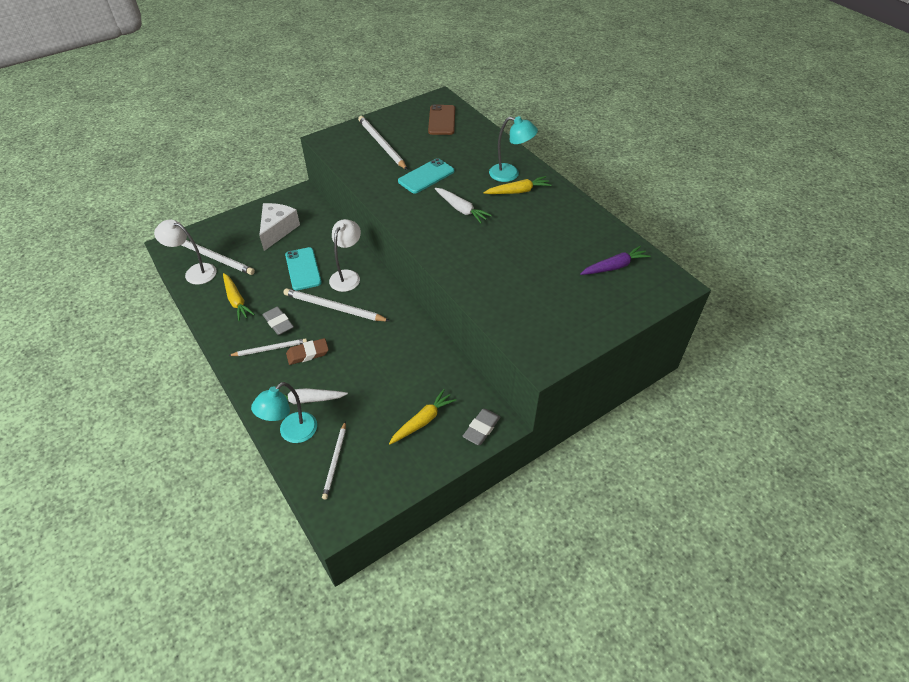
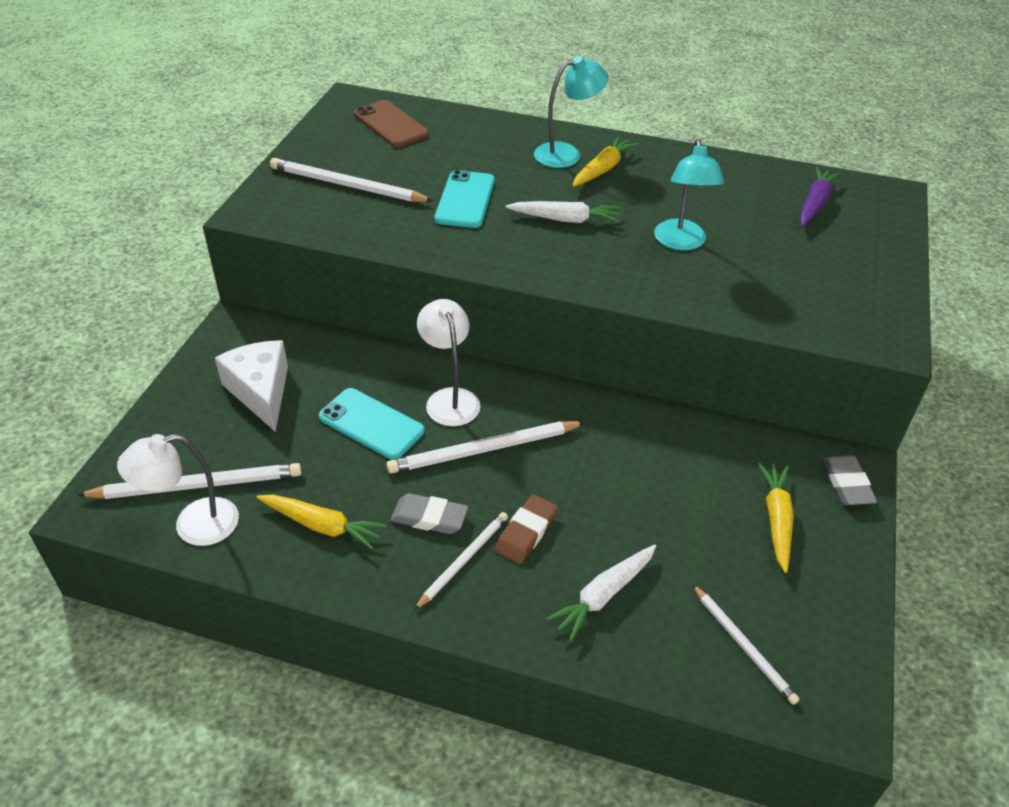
camera: 40 degrees left, 5 degrees down
(292, 433) = (642, 651): turquoise lamp -> turquoise lamp (681, 242)

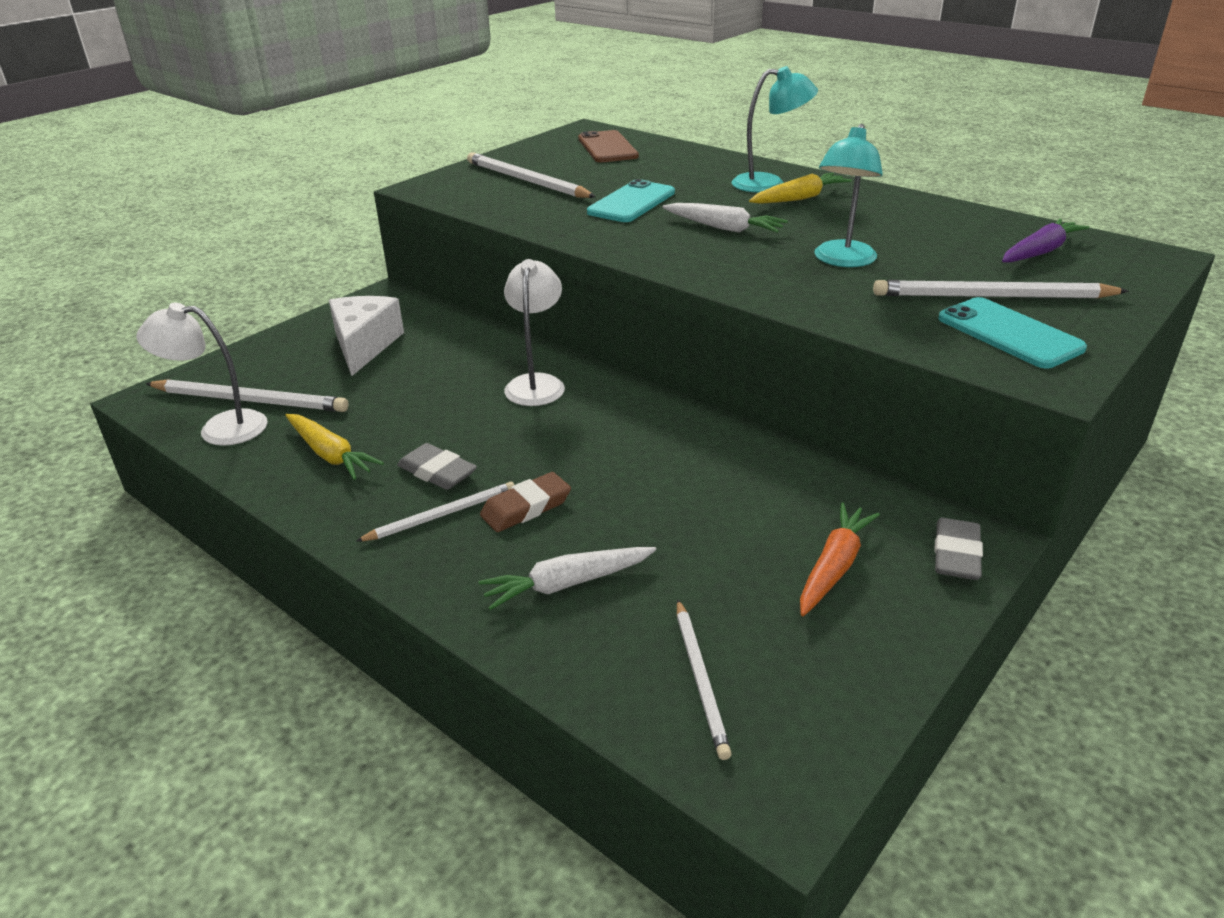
camera: 25 degrees right, 10 degrees down
(371, 424) = (444, 388): turquoise phone -> turquoise phone (1009, 333)
(483, 450) = (537, 430): white pencil -> white pencil (992, 296)
(776, 520) = (833, 567): yellow carrot -> orange carrot

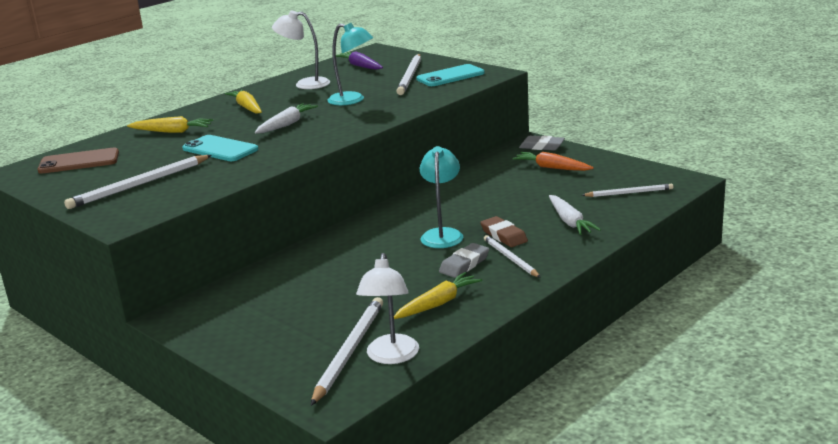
camera: 85 degrees left, 10 degrees down
(364, 345) = (270, 314): white cheese -> none
(536, 383) = (359, 242): white lamp -> white lamp (305, 84)
(701, 172) = (172, 131): none -> yellow carrot
(769, 184) = (213, 114): turquoise lamp -> turquoise lamp (442, 234)

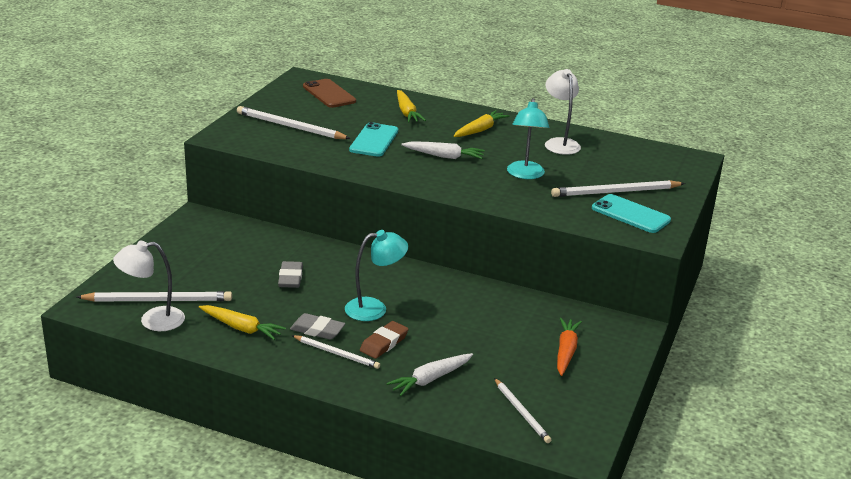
camera: 65 degrees right, 5 degrees up
(360, 66) = (632, 160): purple carrot -> none
(510, 258) = (337, 353): white pencil -> white pencil turned 75 degrees clockwise
(542, 146) = (624, 337): grey eraser -> grey eraser (290, 278)

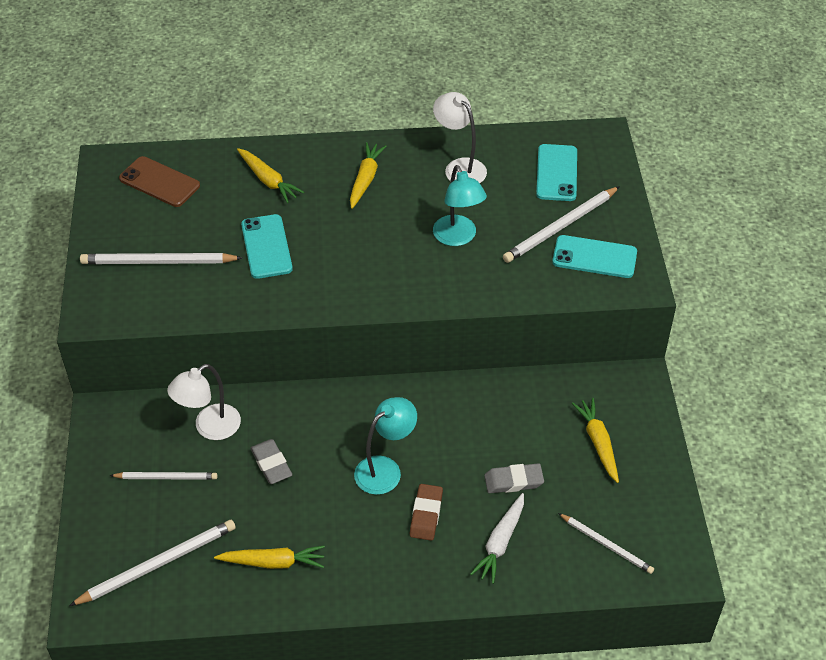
camera: 25 degrees left, 20 degrees up
(153, 320) = (174, 597): white lamp -> white lamp (209, 428)
(317, 330) = (350, 528): grey eraser -> grey eraser (513, 481)
(337, 353) = (391, 552): white pencil -> white pencil (166, 477)
(443, 156) = (357, 242): white carrot -> none
(566, 352) = (598, 443): orange carrot -> yellow carrot
(637, 166) = (556, 173): none -> turquoise phone

